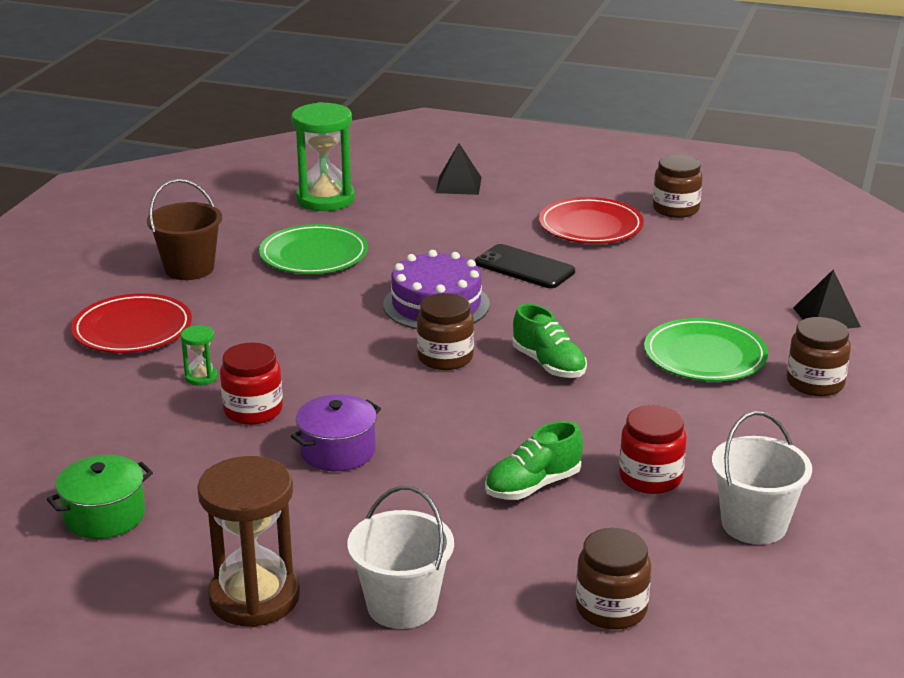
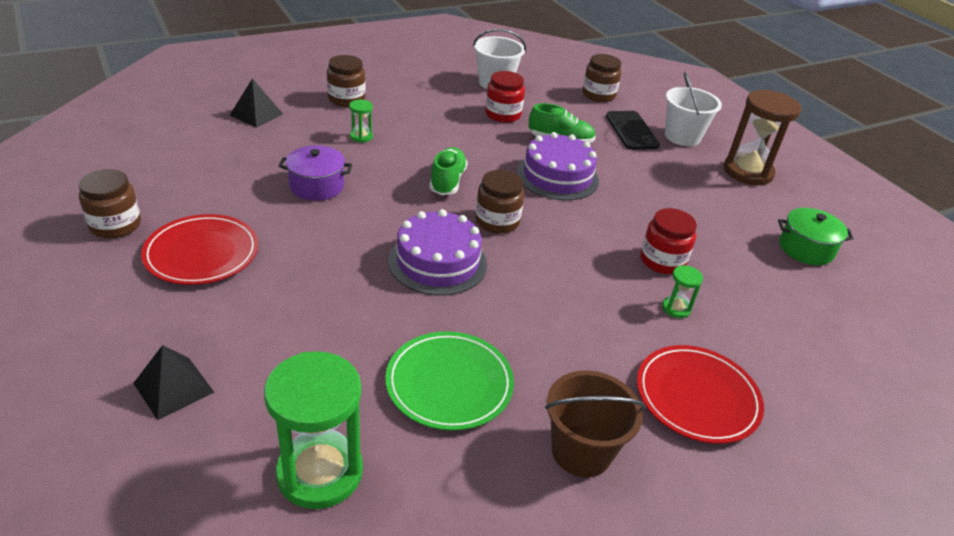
camera: 140 degrees left, 10 degrees up
(337, 451) = (637, 208): purple pot -> purple pot (317, 186)
(464, 436) = (557, 176): none -> purple cake
(524, 267) = (324, 251): black phone -> black phone (631, 131)
(705, 356) = (361, 136): green plate -> green hourglass

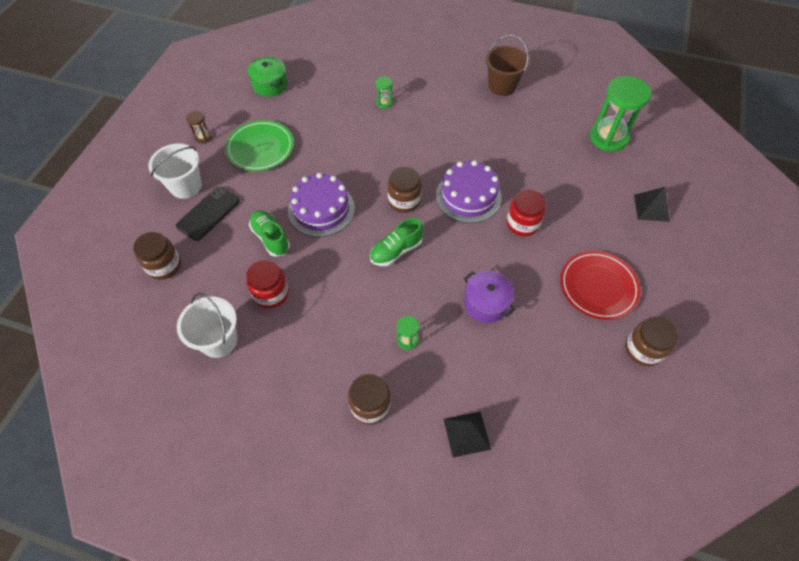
camera: 130 degrees left, 20 degrees up
(449, 383) = (527, 137): green plate -> green plate (260, 148)
(662, 261) = (351, 124): red jar -> red jar (522, 224)
(697, 397) = (432, 73): red plate -> none
(747, 172) = (203, 137): brown hourglass -> brown hourglass, size x0.45

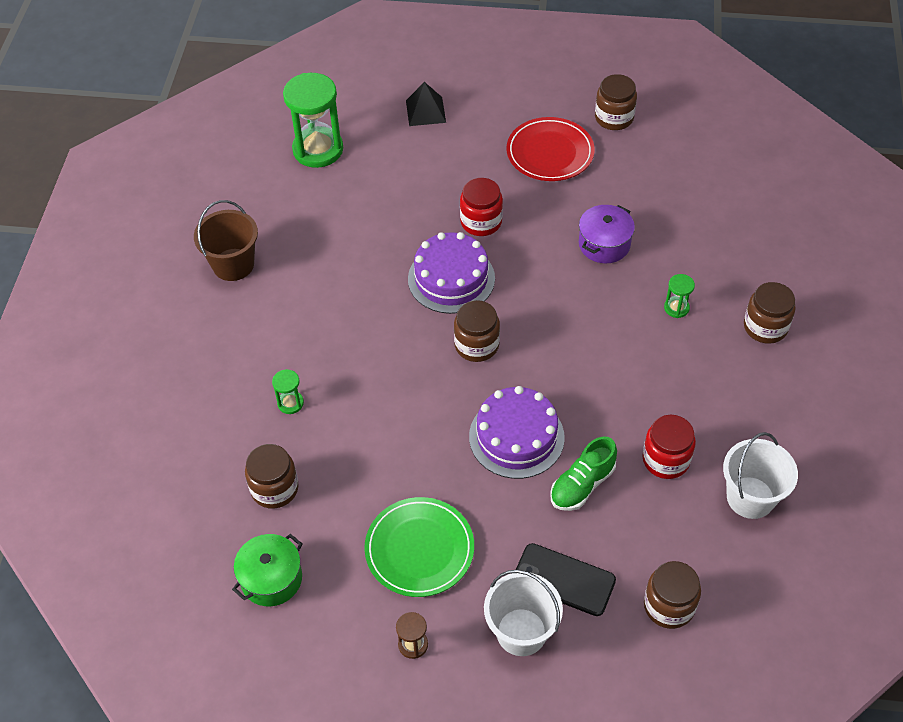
camera: 100 degrees left, 5 degrees down
(326, 91) = (274, 488): none -> brown jar
(396, 251) = (559, 340): green shoe -> none
(466, 434) = (760, 243): black pyramid -> none

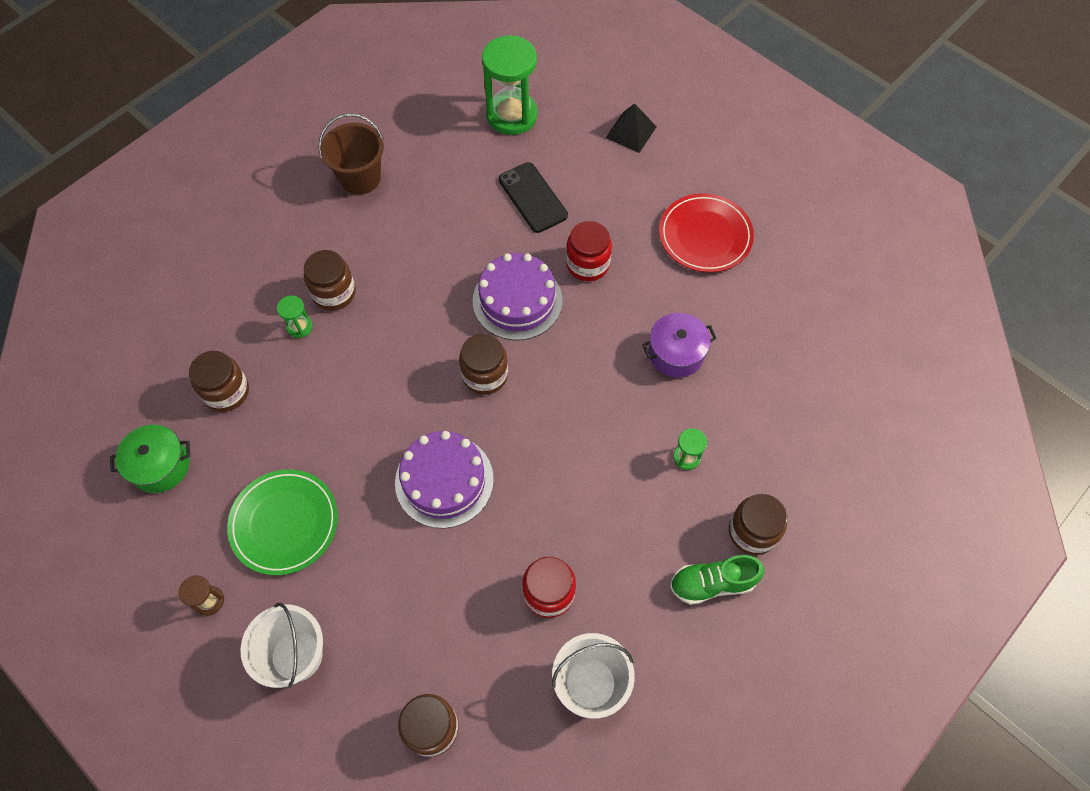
camera: 35 degrees right, 10 degrees up
(564, 580) = (369, 636): black phone -> black phone (532, 197)
(582, 485) = (458, 563): green shoe -> green shoe (712, 583)
(614, 118) = (794, 237): brown jar -> brown jar (334, 293)

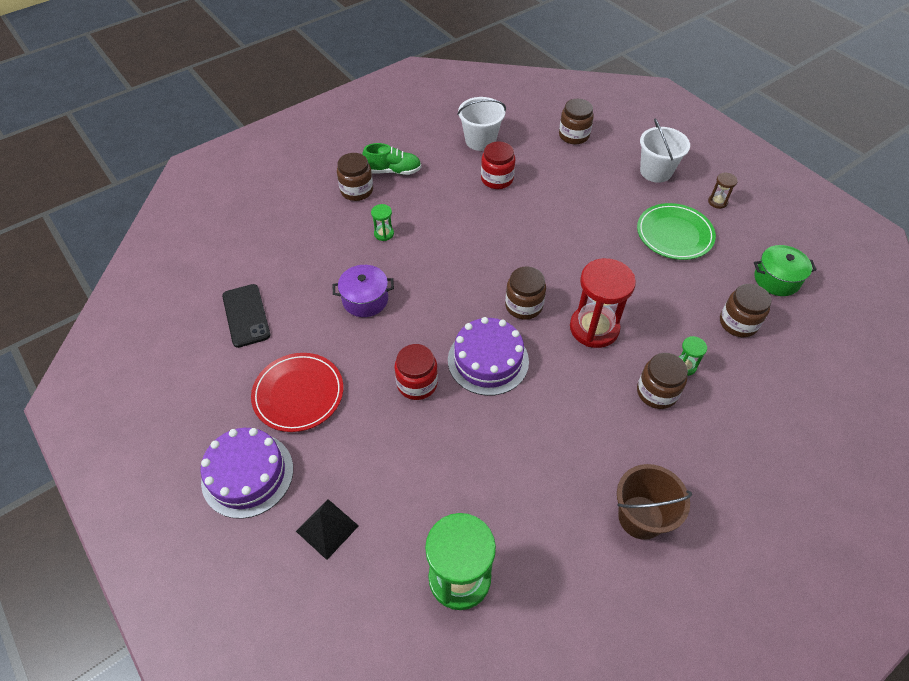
camera: 170 degrees left, 10 degrees down
(400, 358) = (594, 328): none -> red hourglass
(444, 480) = (560, 243): purple cake -> purple cake (247, 474)
(532, 197) = (455, 462): black phone -> black phone (246, 315)

